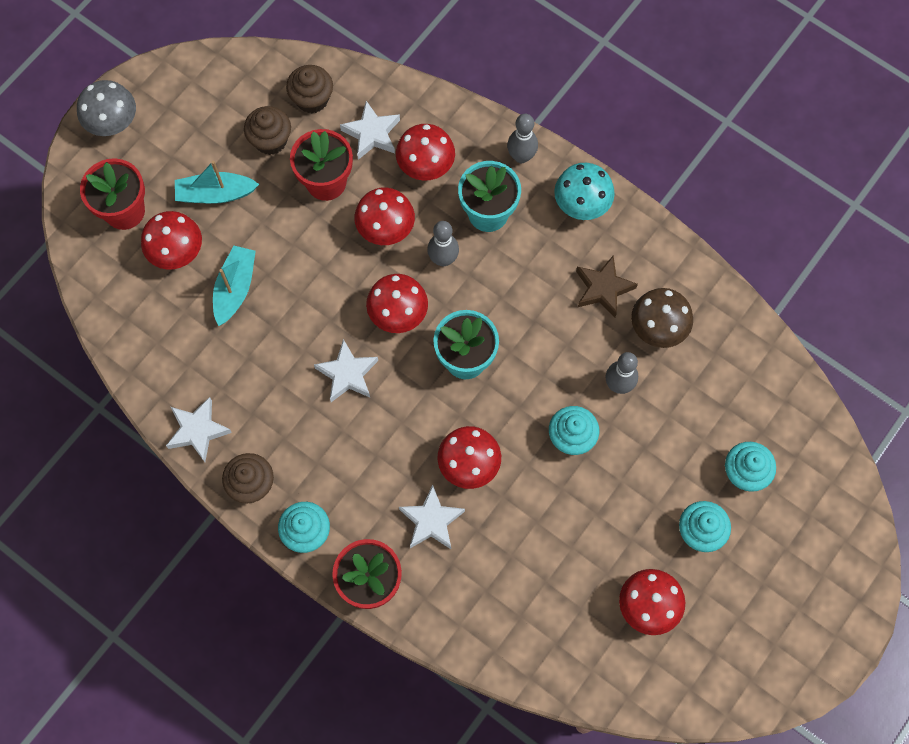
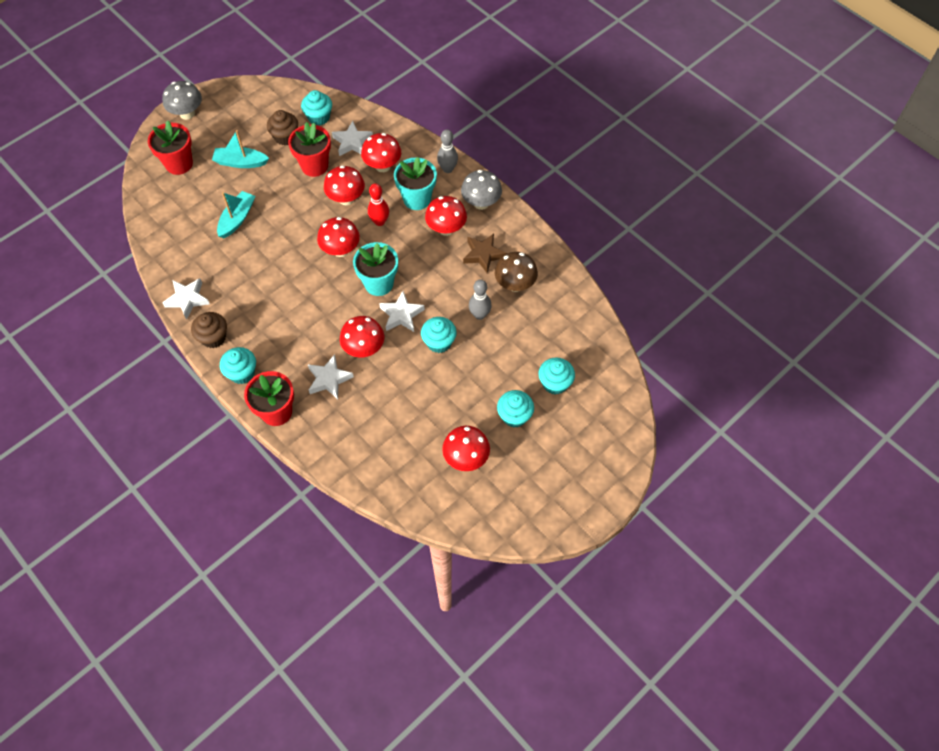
camera: 10 degrees right, 10 degrees down
(177, 253) = (205, 192): red mushroom -> red mushroom (446, 229)
(312, 99) = (319, 117): brown cupcake -> turquoise cupcake
(347, 374) = (297, 280): white star -> white star (401, 315)
(443, 259) = (379, 221): grey bowling pin -> red bowling pin
(581, 205) = (481, 203): turquoise mushroom -> grey mushroom

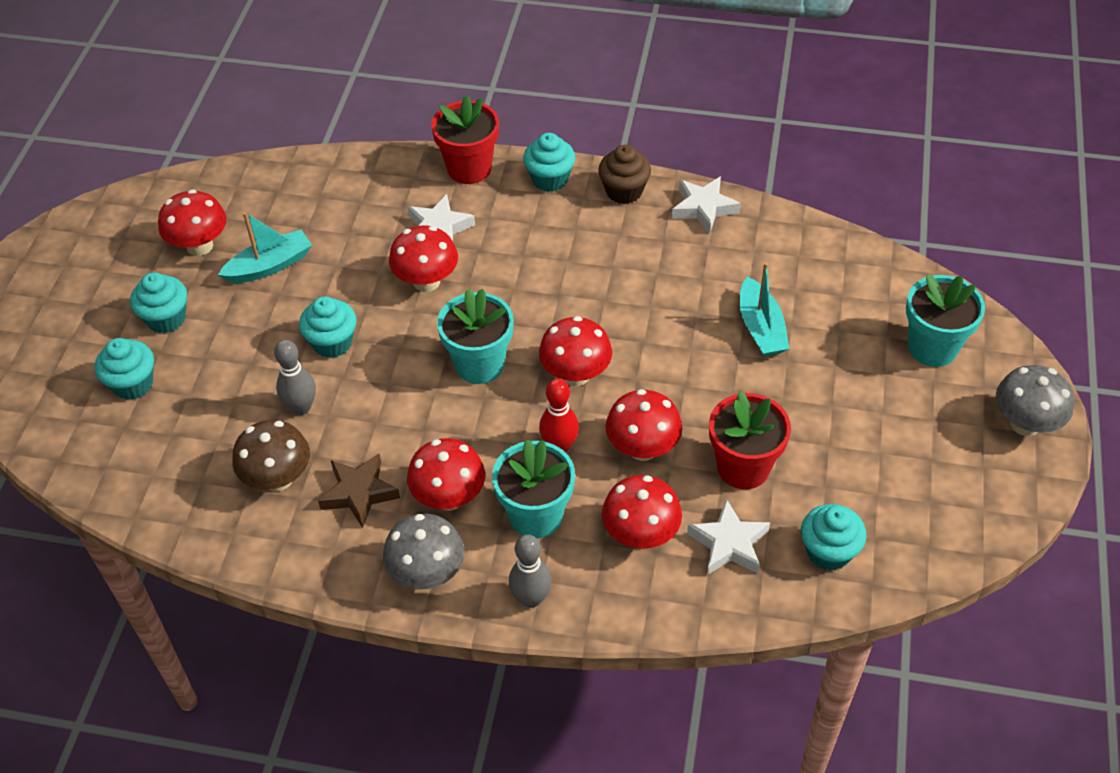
camera: 145 degrees right, 10 degrees down
(179, 164) = (932, 347): red flower pot -> turquoise flower pot
(240, 162) = (853, 403): turquoise boat -> turquoise boat (270, 266)
(285, 137) = (839, 484): brown cupcake -> none
(401, 315) = (412, 345): white star -> none

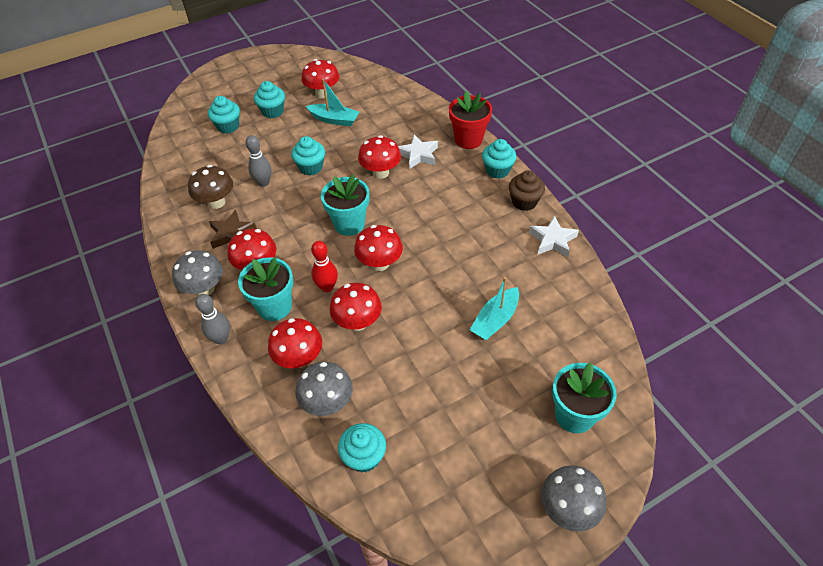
camera: 50 degrees right, 0 degrees up
(729, 544) = (327, 403): white star -> grey mushroom
(743, 467) = (387, 375): red flower pot -> none

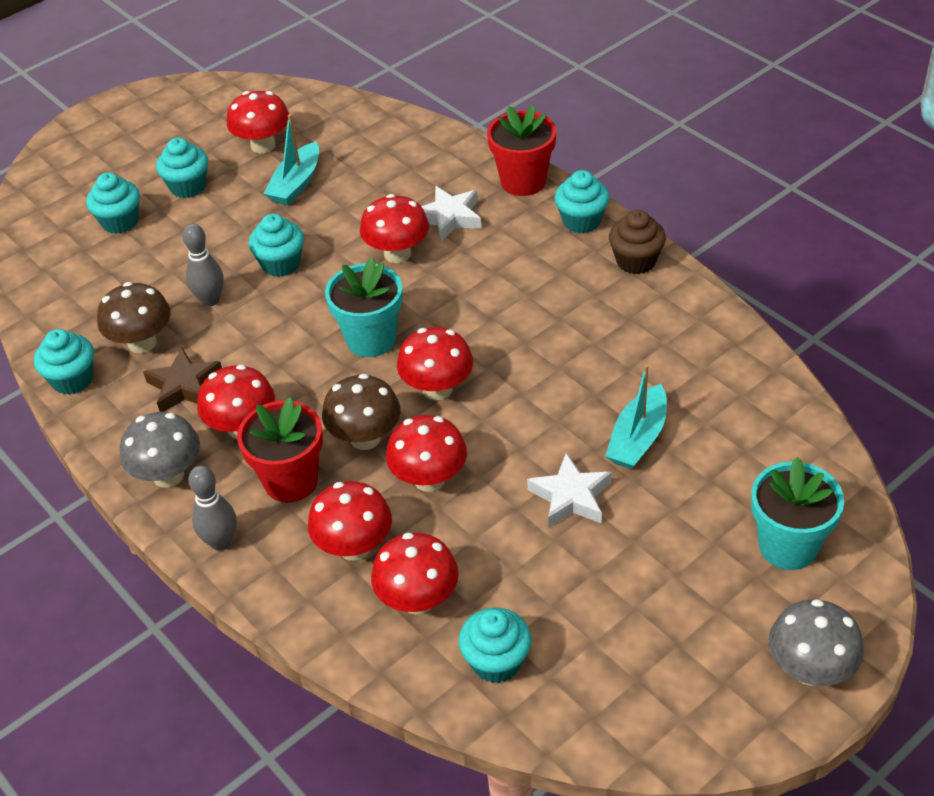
camera: 10 degrees left, 5 degrees down
(170, 218) = (72, 380): none -> turquoise cupcake
(274, 307) = (291, 481): turquoise flower pot -> red flower pot
(327, 287) = (365, 438): red bowling pin -> brown mushroom
(327, 403) = (418, 600): grey mushroom -> red mushroom
(334, 120) = (296, 184): turquoise boat -> turquoise boat turned 105 degrees clockwise
(552, 240) = (694, 310): white star -> white star (571, 497)

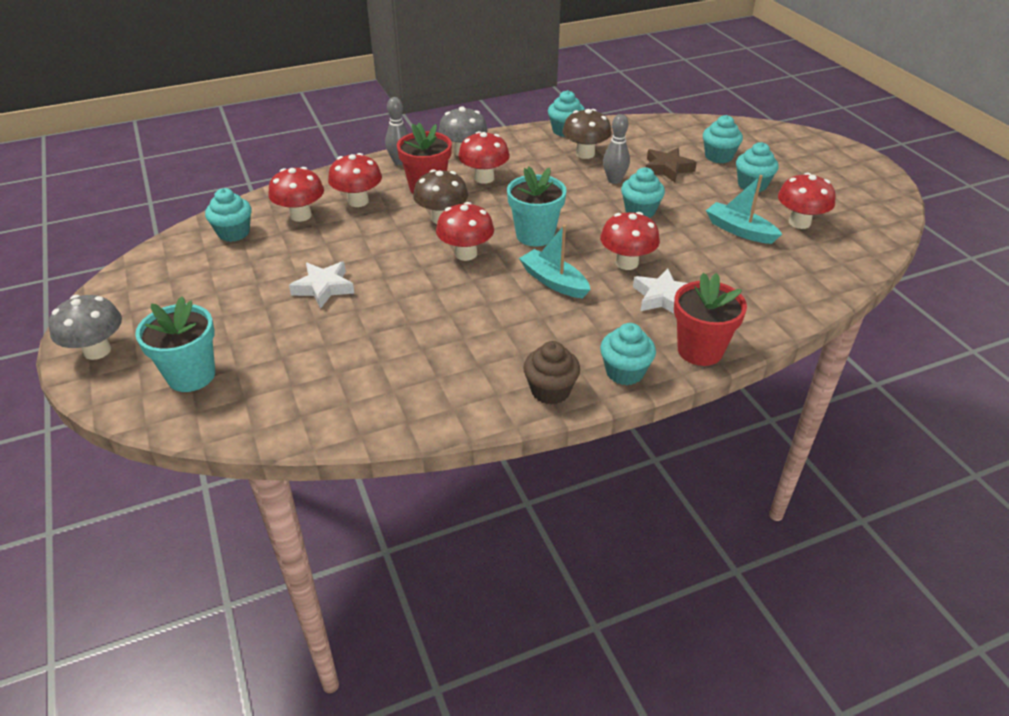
camera: 105 degrees right, 5 degrees down
(184, 386) = (535, 163): brown star -> brown star (667, 169)
(429, 479) = (387, 235): red mushroom -> none
(638, 438) = (348, 332): turquoise boat -> turquoise boat (553, 282)

